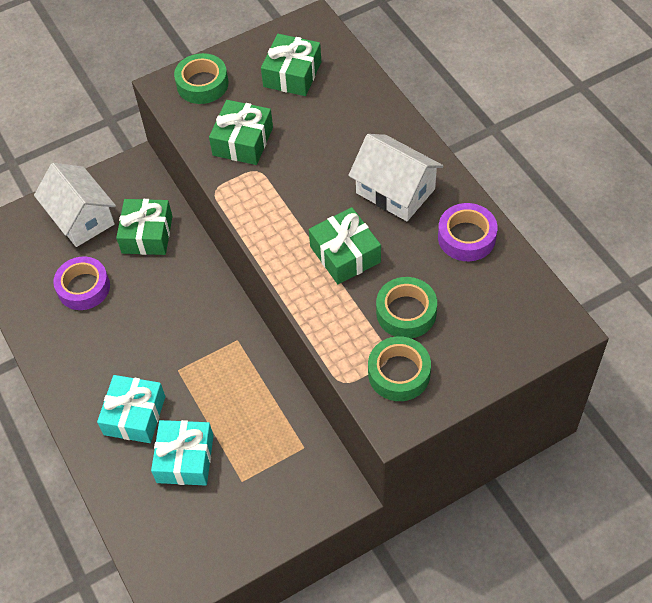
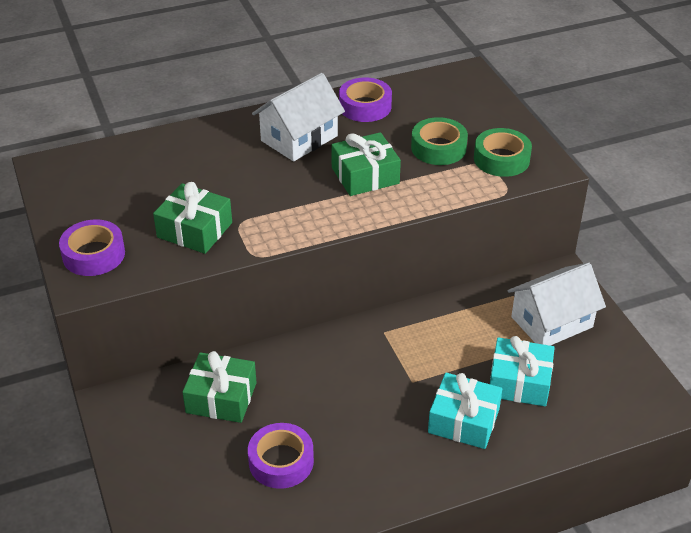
camera: 85 degrees left, 15 degrees down
(81, 218) = (173, 461): white house -> white house (551, 322)
(202, 84) = (94, 254): green tape -> purple tape
(292, 74) = (115, 187): green gift -> none

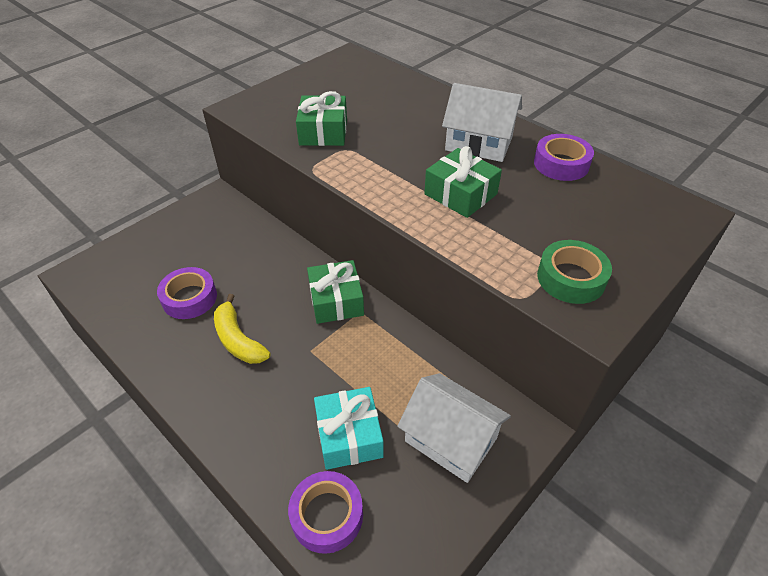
camera: 65 degrees right, 5 degrees up
(94, 254) = (269, 101): purple tape -> purple tape (327, 515)
(221, 397) = (241, 244): green gift -> green gift (336, 300)
(367, 432) = (238, 340): none -> yellow banana
(438, 148) = (545, 227): green tape -> none
(463, 421) = (278, 404): turquoise gift -> none

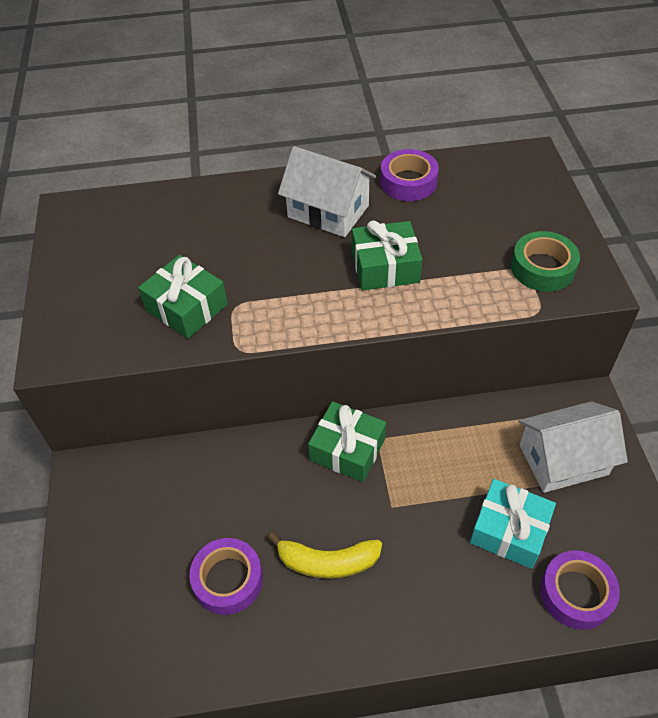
camera: 50 degrees left, 5 degrees up
(479, 143) = (328, 211): white house -> white house turned 60 degrees clockwise

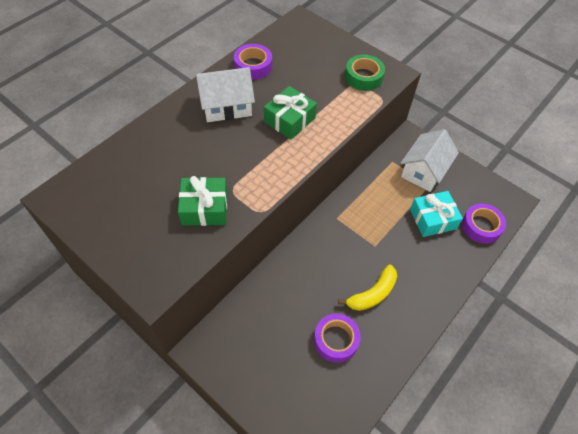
camera: 45 degrees left, 5 degrees up
(347, 449) = (328, 233): green gift -> none

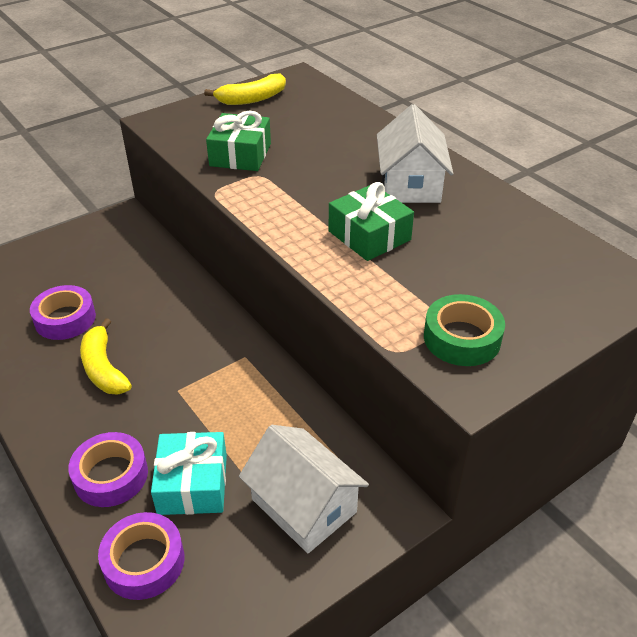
camera: 105 degrees right, 15 degrees down
(104, 222) = (252, 99): none -> yellow banana
(253, 66) = (498, 215): purple tape -> purple tape (111, 475)

